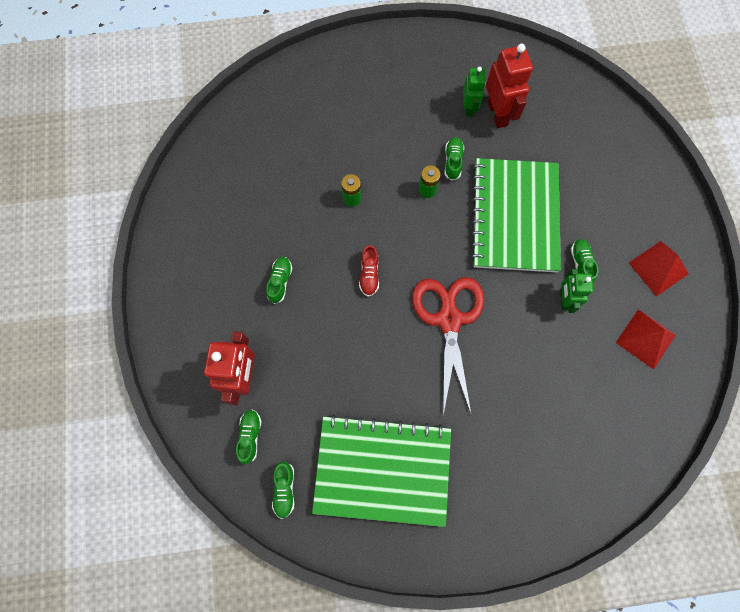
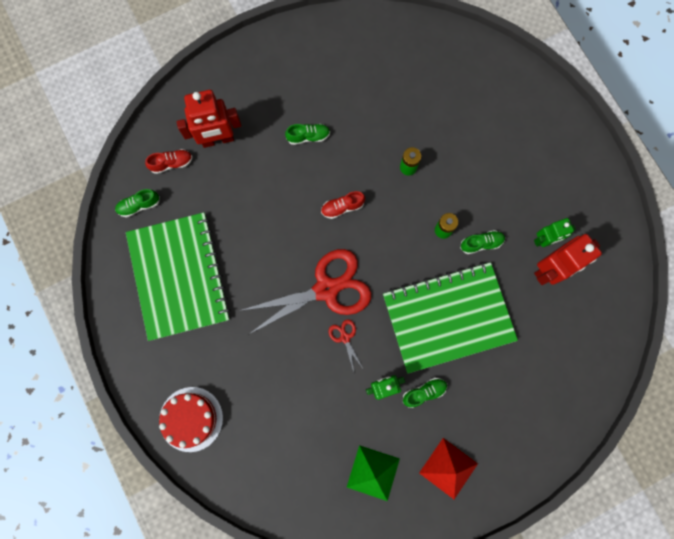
camera: 70 degrees right, 5 degrees up
(250, 436) = (172, 163): green shoe -> red shoe
(504, 319) = (345, 337): none -> red scissors
(542, 507) = (191, 419): none -> red cake
(645, 339) = (373, 473): red pyramid -> green pyramid

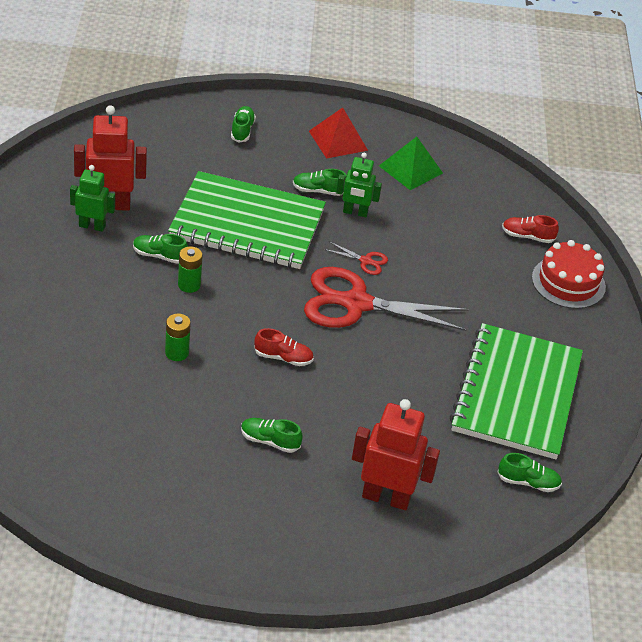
camera: 155 degrees left, 35 degrees down
(172, 163) = (461, 503): red shoe -> red shoe (527, 236)
(345, 337) = (366, 261): red scissors -> red scissors turned 75 degrees counterclockwise
(525, 424) = (242, 130): none -> green shoe

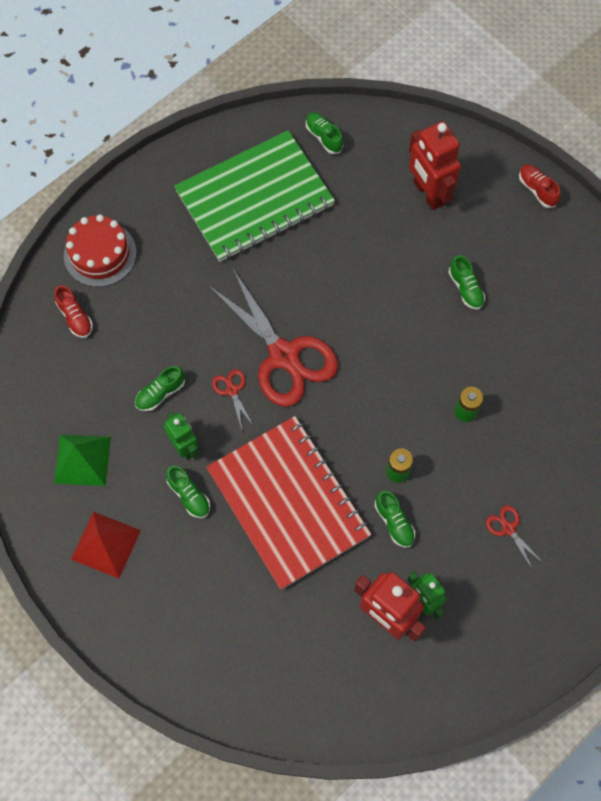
camera: 130 degrees left, 25 degrees up
(68, 300) = (508, 528): none -> red scissors
(242, 130) = (179, 626): green shoe -> green shoe (160, 393)
(247, 224) = (288, 503): green notebook -> red notebook
(283, 358) = (389, 348): red shoe -> red shoe (537, 189)

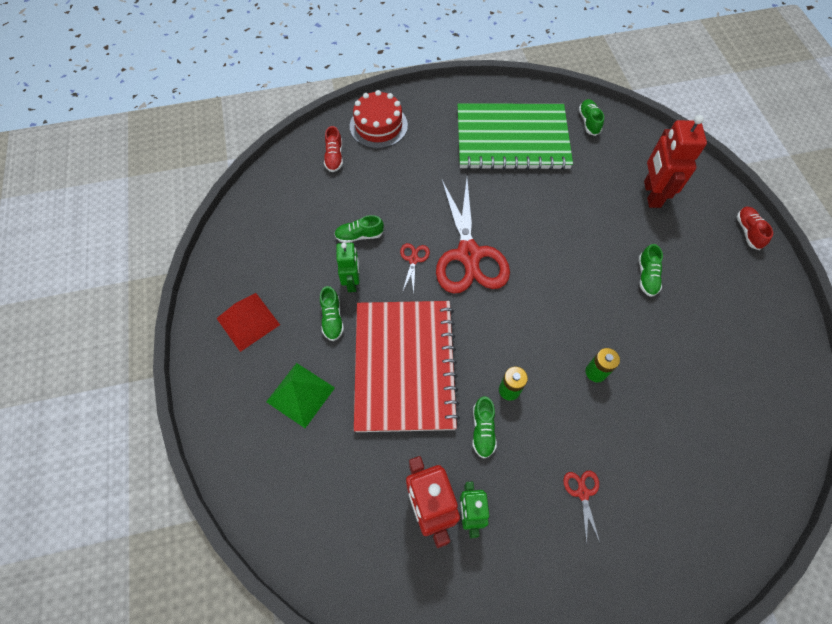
camera: 30 degrees right, 5 degrees down
(82, 459) = (273, 252): green pyramid -> green pyramid (300, 394)

